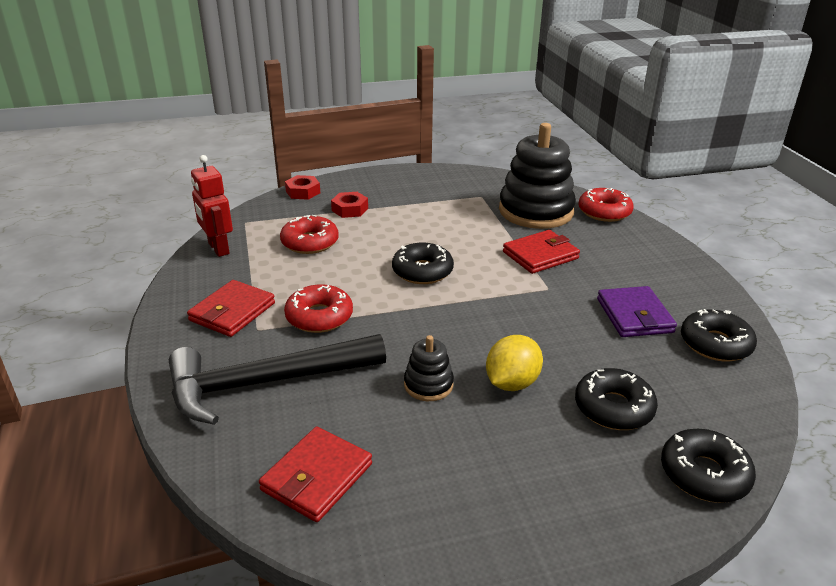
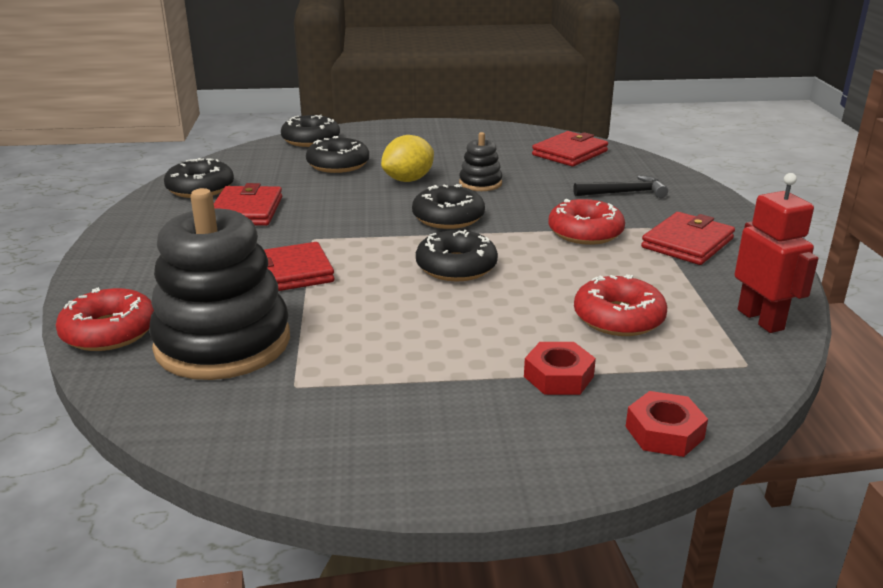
camera: 170 degrees left, 5 degrees down
(265, 383) = (624, 193): black hammer -> black hammer, size x0.48
(446, 324) = (448, 217): none -> black donut
(634, 315) = (246, 211): purple wallet -> red wallet

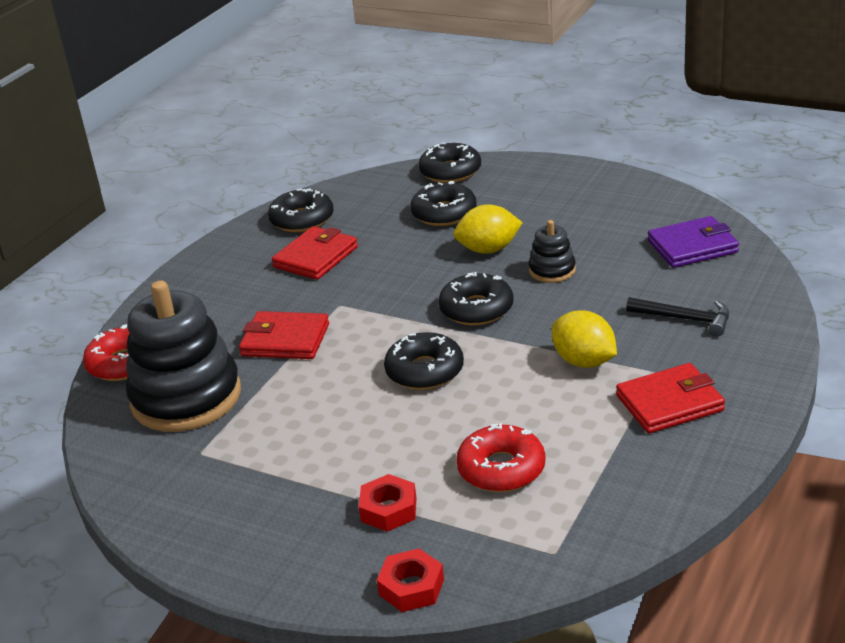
camera: 35 degrees right, 5 degrees up
(570, 153) = (692, 247): red wallet -> purple wallet
(585, 232) = (584, 361): red donut -> yellow lemon
(760, 319) = (627, 512): red robot -> none

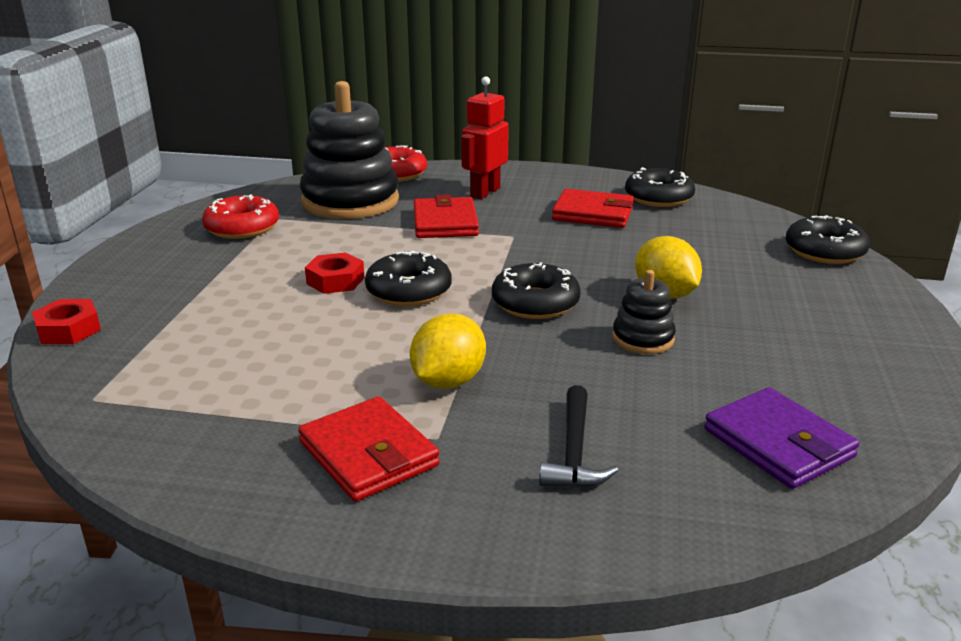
camera: 70 degrees right, 5 degrees down
(222, 310) = (485, 192): none -> red robot
(389, 509) = (184, 304): red nut -> red nut (335, 280)
(444, 213) = (726, 260): black donut -> none
(501, 469) = (239, 353): red donut -> red donut (242, 228)

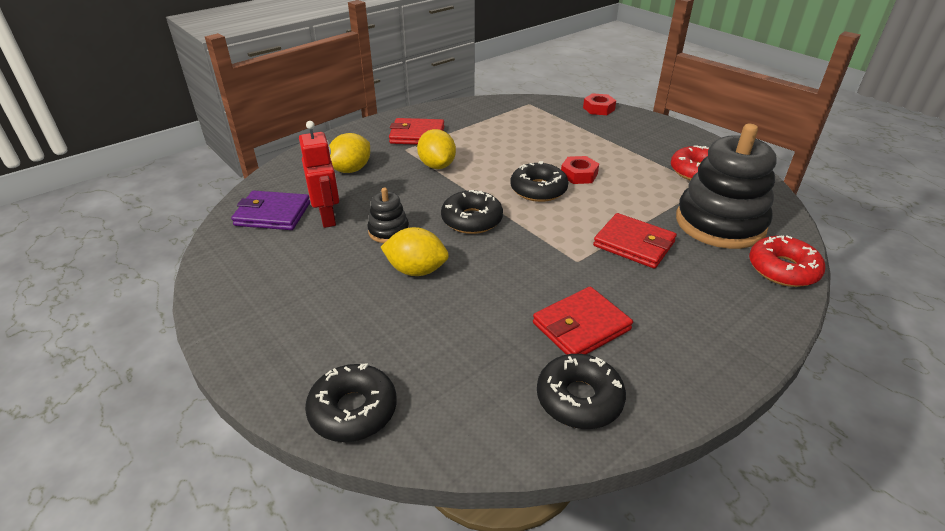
camera: 130 degrees right, 10 degrees up
(485, 192) = (690, 294): red robot -> red robot (328, 218)
(574, 451) = (351, 170): black hammer -> yellow lemon

